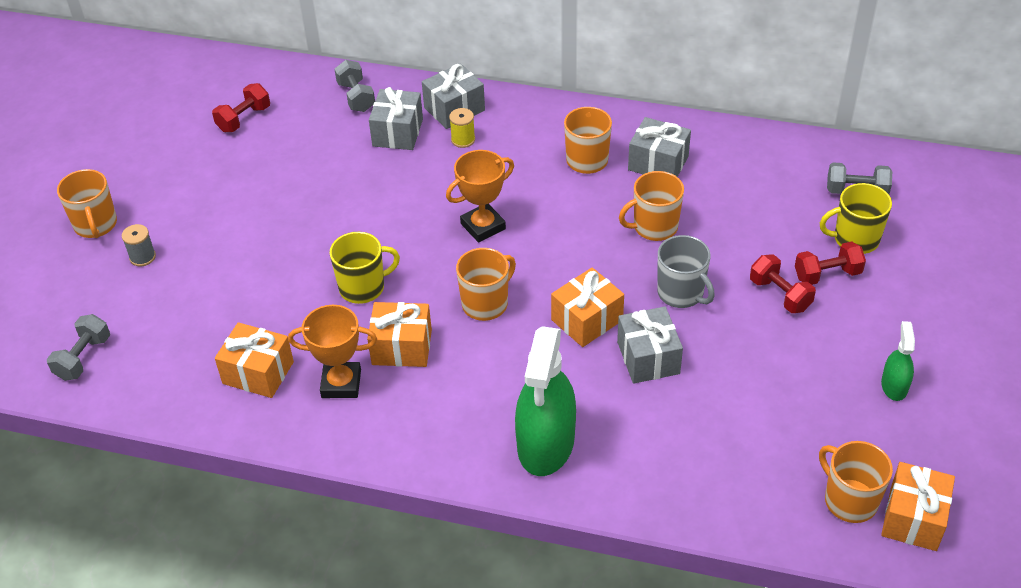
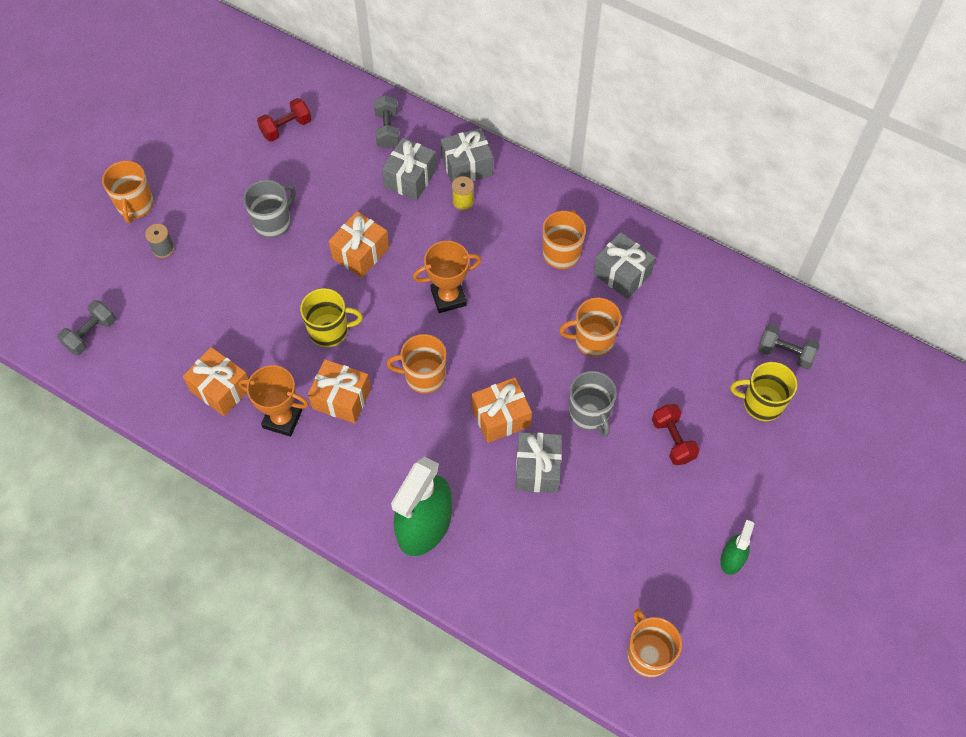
camera: 15 degrees right, 15 degrees up
(261, 204) = (273, 222): none -> grey mug
(486, 303) = (424, 376): orange mug -> orange mug turned 150 degrees counterclockwise
(827, 274) = (722, 432): red dumbbell -> none
(913, 518) = (693, 686): orange gift -> orange gift (360, 253)

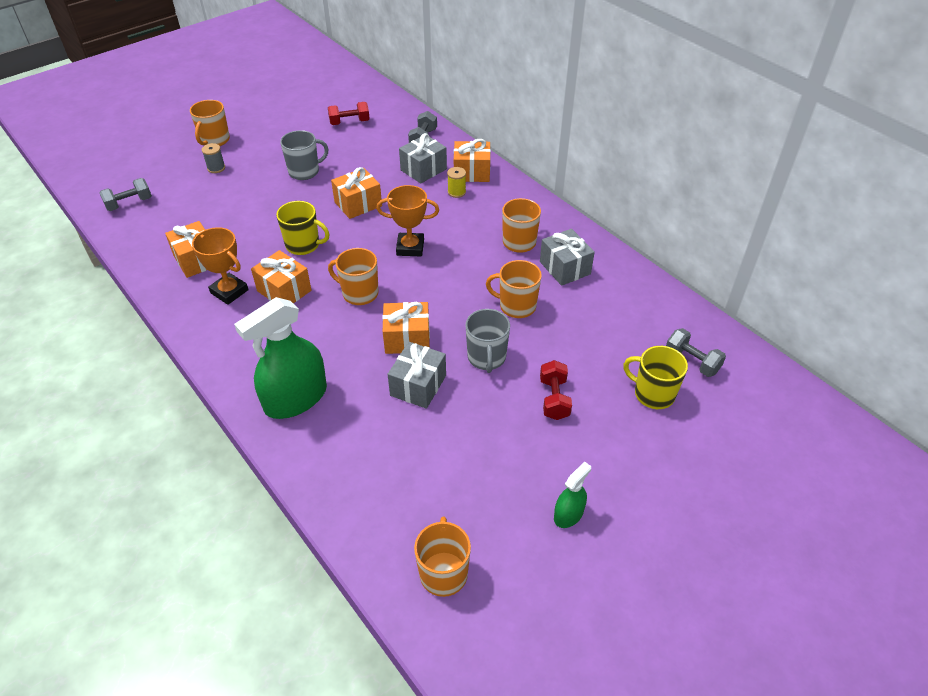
camera: 20 degrees right, 15 degrees down
(467, 166) = (471, 172): grey gift -> orange gift

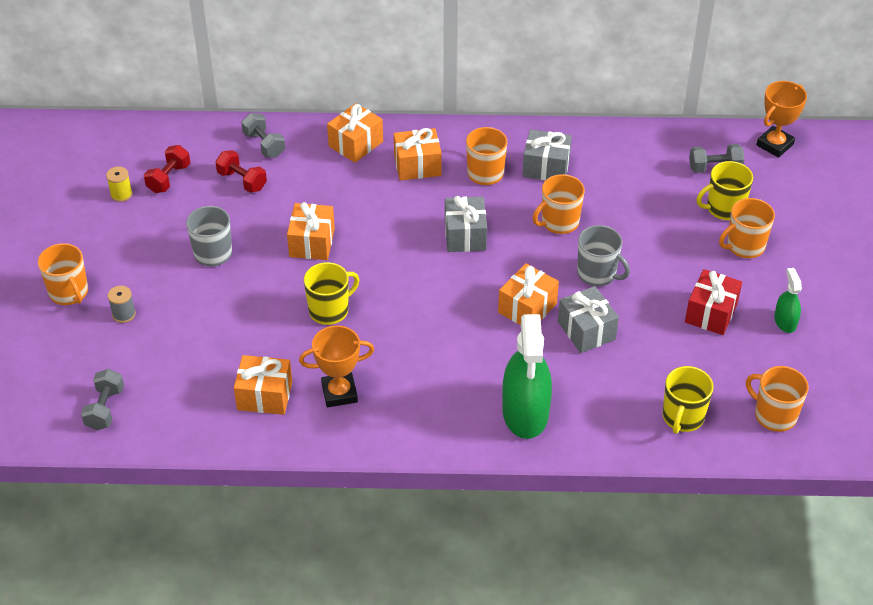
camera: 50 degrees left, 0 degrees up
(284, 291) = (380, 355): orange gift -> orange gift (417, 165)
(359, 293) = (439, 307): orange mug -> orange mug (744, 246)
(379, 503) = (682, 417): none -> yellow mug
(410, 248) = (415, 243): orange trophy -> orange trophy (775, 145)
(423, 169) = (313, 172): grey gift -> grey gift (465, 235)
(456, 192) = (372, 170): yellow spool -> yellow spool (121, 194)
(521, 454) = (711, 313): none -> red gift
(554, 399) = (677, 263): red dumbbell -> red dumbbell (242, 181)

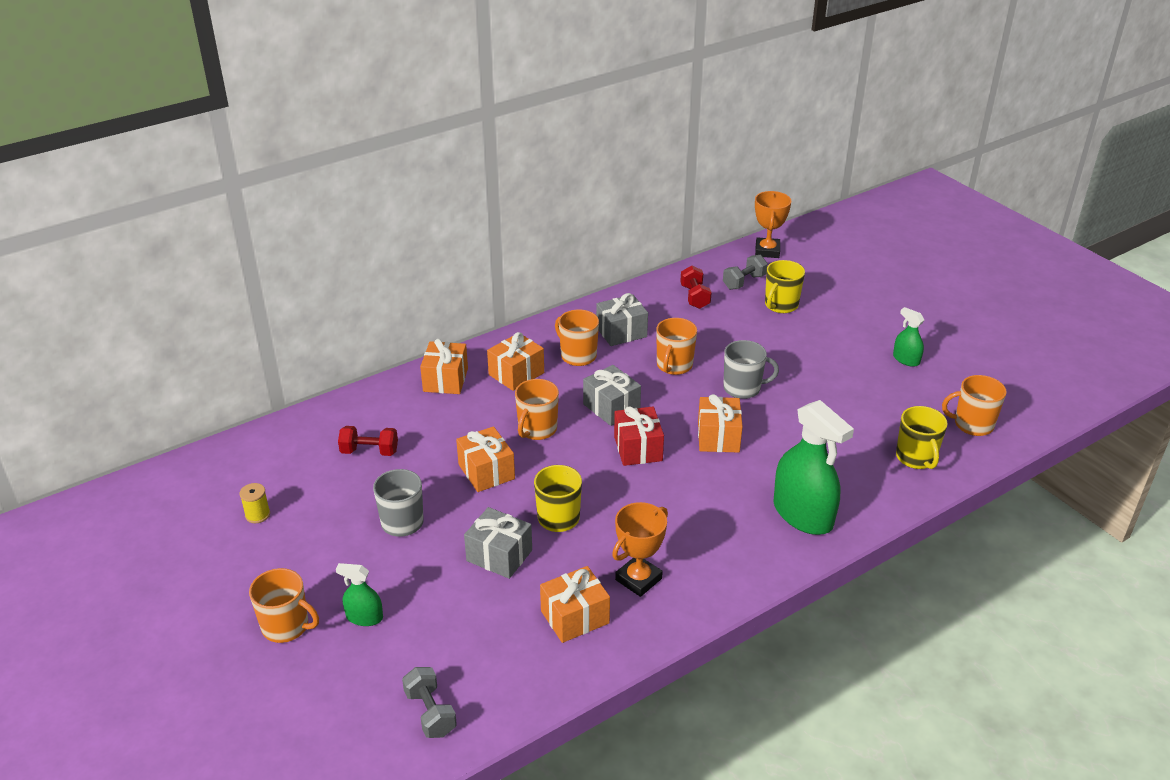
camera: 35 degrees left, 10 degrees down
(124, 314) = (364, 617): grey spool -> green spray bottle
(169, 178) = (294, 480): red dumbbell -> red dumbbell (695, 297)
(264, 145) = (361, 414): grey dumbbell -> none
(586, 330) = (780, 432): grey gift -> grey gift (499, 555)
(711, 313) = (852, 377): red gift -> red gift (638, 448)
(744, 246) = (822, 323): orange mug -> orange mug (537, 429)

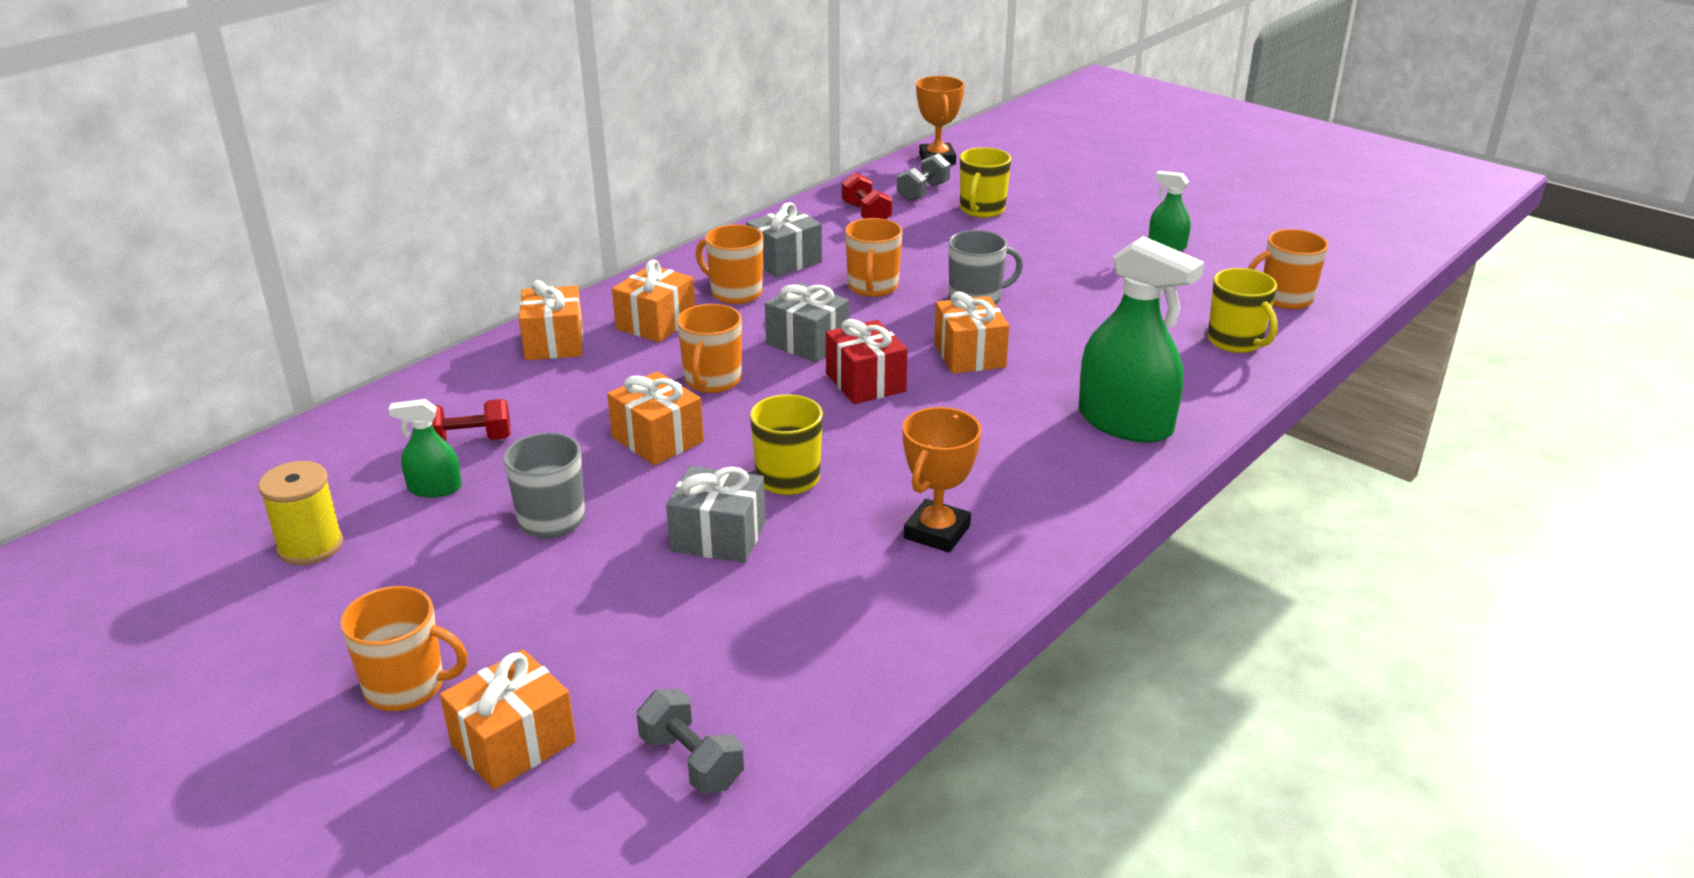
camera: 15 degrees left, 5 degrees down
(257, 515) = (310, 546): yellow spool -> yellow spool, size x1.57
(364, 617) = (534, 651): green spray bottle -> green spray bottle (435, 488)
(575, 617) = (865, 594): orange gift -> orange gift (513, 743)

